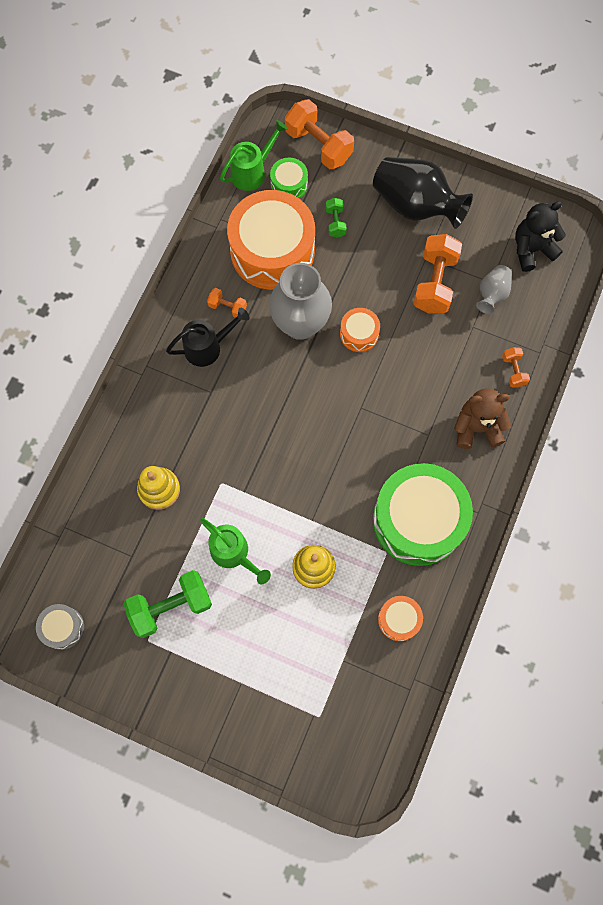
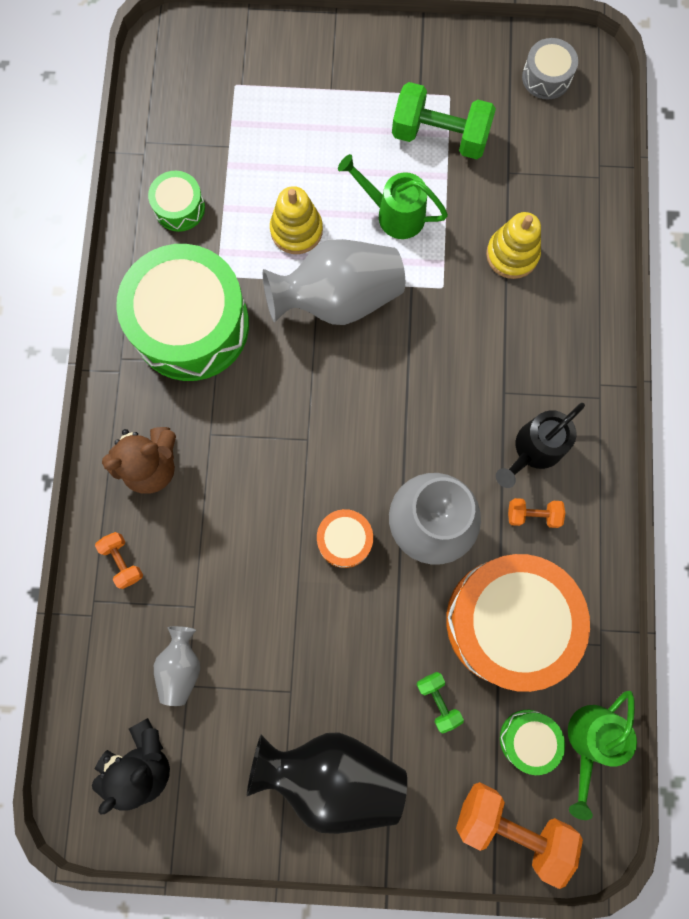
camera: 160 degrees right, 5 degrees up
(171, 606) = (440, 136): green dumbbell -> green dumbbell turned 60 degrees clockwise
(301, 502) = (338, 298): none -> grey vase
(399, 619) = (179, 208): orange drum -> green drum
(434, 283) = (266, 655): orange dumbbell -> none

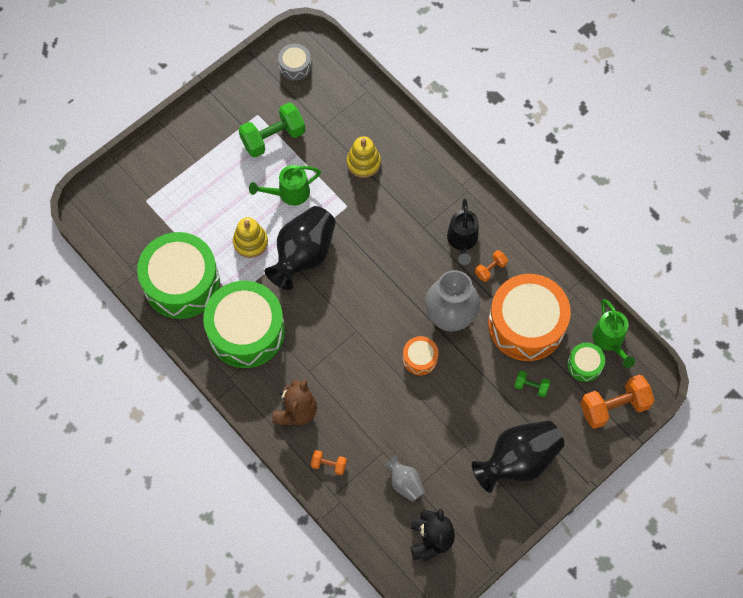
camera: 45 degrees left, 10 degrees down
(179, 208) = (181, 283): green drum -> green drum, size x2.23
(338, 298) = (303, 255): grey vase -> black vase

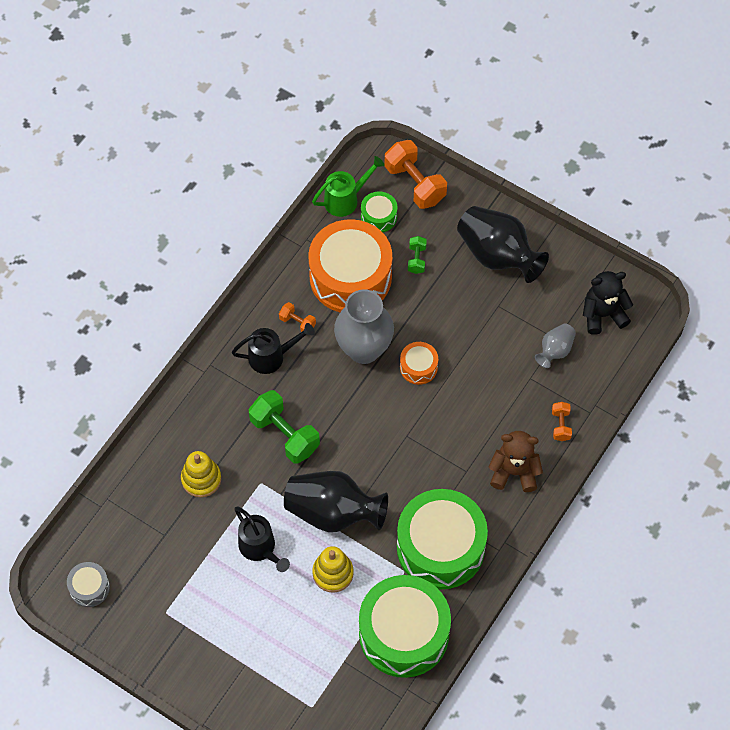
camera: 105 degrees left, 5 degrees down
(273, 138) = (192, 586): green dumbbell -> green dumbbell (284, 435)
(289, 193) = (260, 548): green watering can -> black watering can

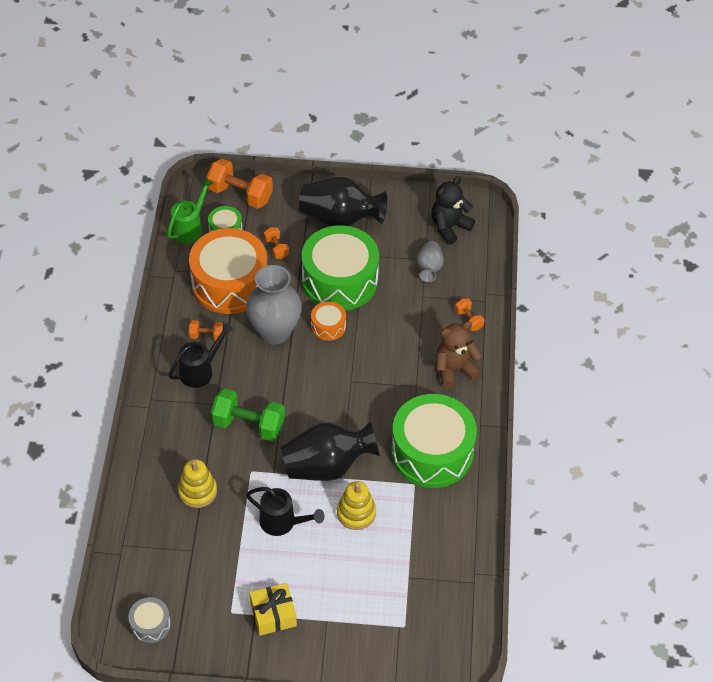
camera: 30 degrees left, 10 degrees down
(201, 634) = (273, 614): none -> yellow gift
(404, 633) = (444, 532): green drum -> green drum (340, 280)
(416, 259) = (276, 248): green dumbbell -> orange dumbbell

